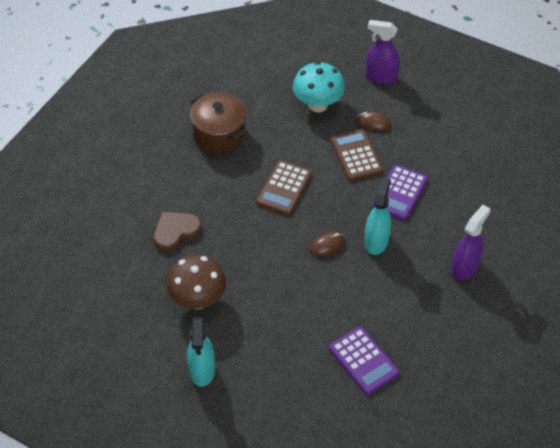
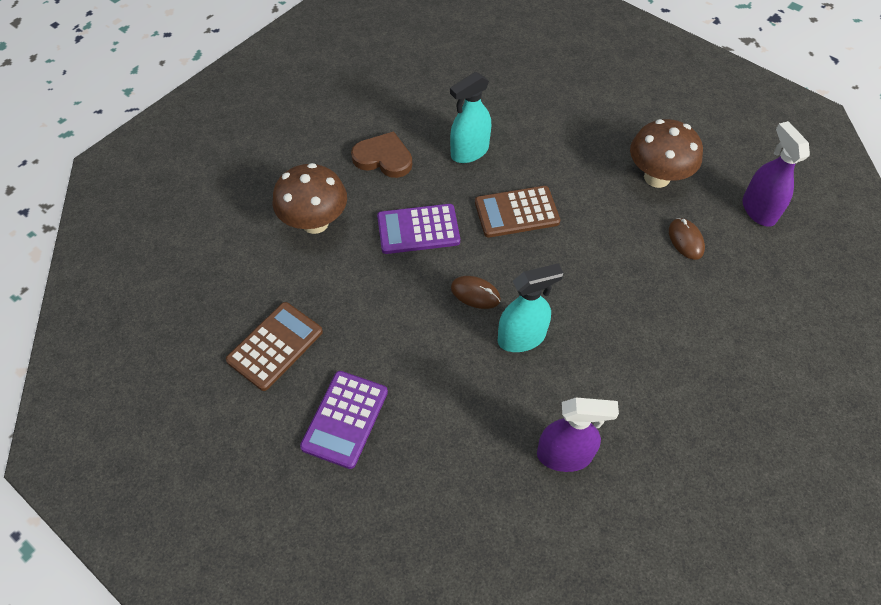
camera: 55 degrees right, 5 degrees up
(202, 370) = (231, 275): turquoise spray bottle -> turquoise spray bottle (469, 152)
(219, 134) = (534, 122): brown pot -> none
(318, 105) = (657, 177): turquoise mushroom -> brown mushroom
(356, 155) = (623, 250): brown calculator -> brown calculator (275, 346)
(399, 193) = (611, 322): purple calculator -> purple calculator (418, 229)

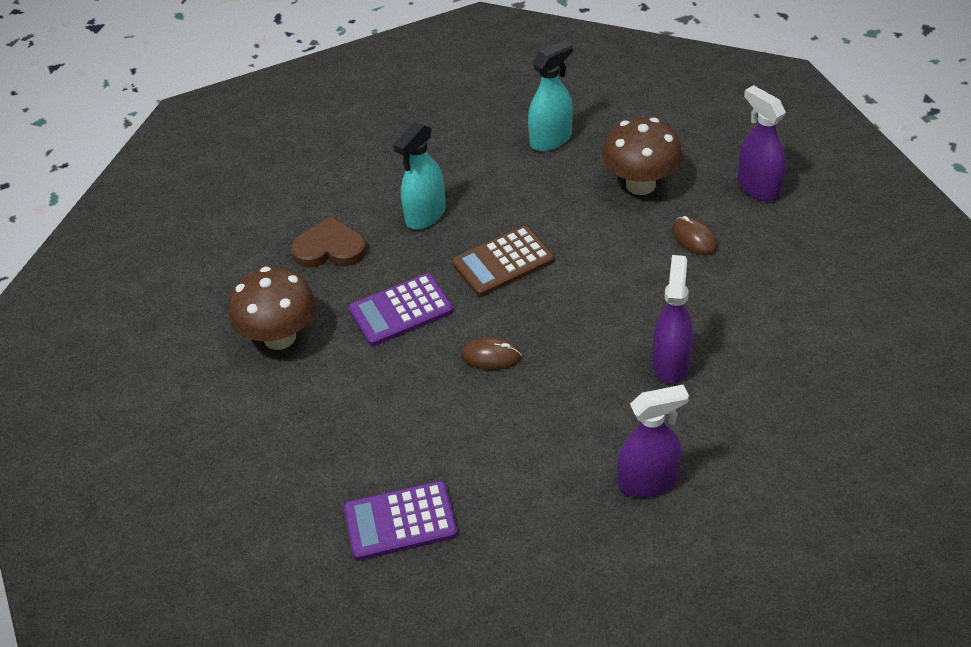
camera: 15 degrees left, 10 degrees down
(275, 346) = (289, 475): brown calculator -> none
(345, 419) = (400, 521): purple calculator -> purple calculator turned 75 degrees clockwise
(521, 337) = (559, 384): turquoise spray bottle -> turquoise spray bottle (551, 139)
(624, 350) = (671, 363): none -> purple spray bottle

